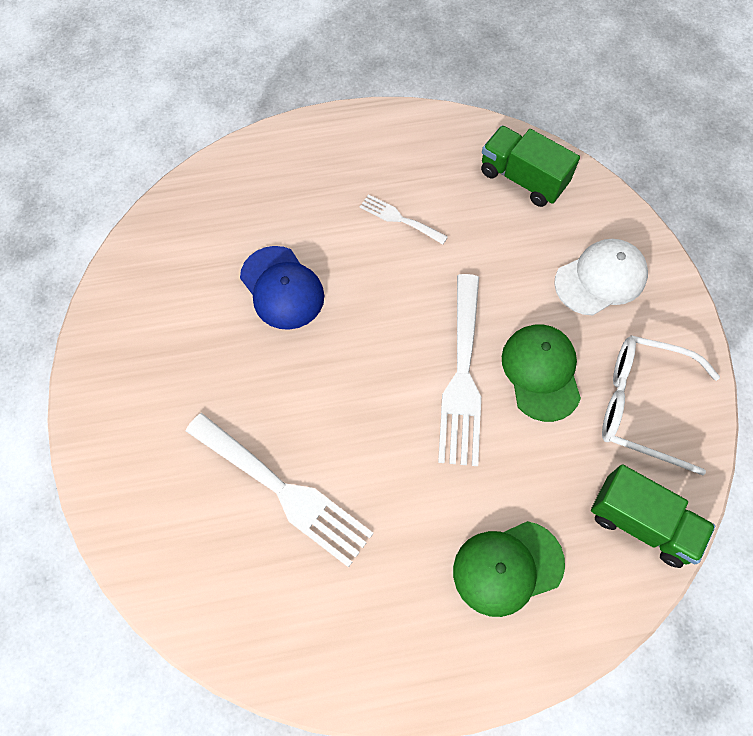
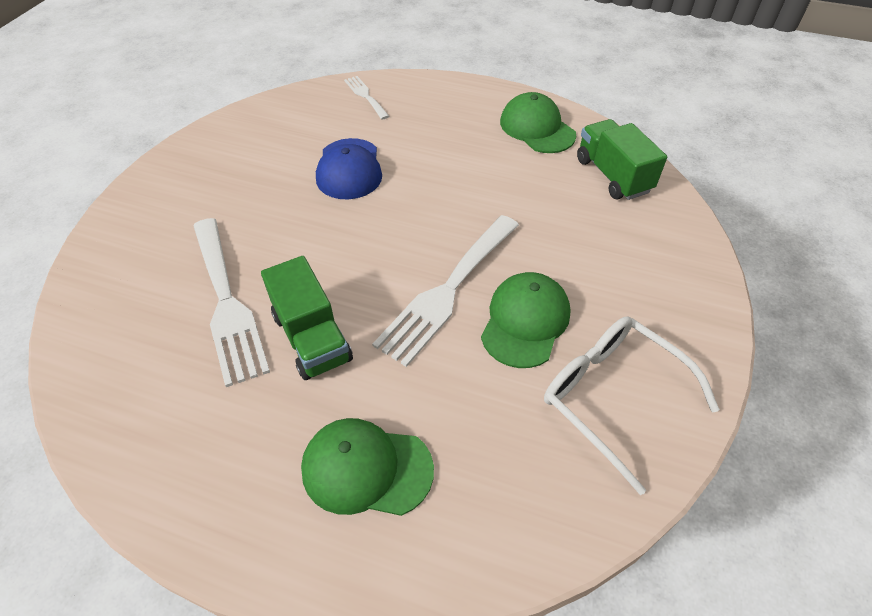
camera: 30 degrees right, 15 degrees down
(399, 219) = (481, 162): white fork -> white fork (365, 96)
(424, 151) = (537, 128): none -> green cap
(600, 279) = (639, 274): white cap -> none
(641, 523) = (538, 505): green truck -> green truck (312, 338)

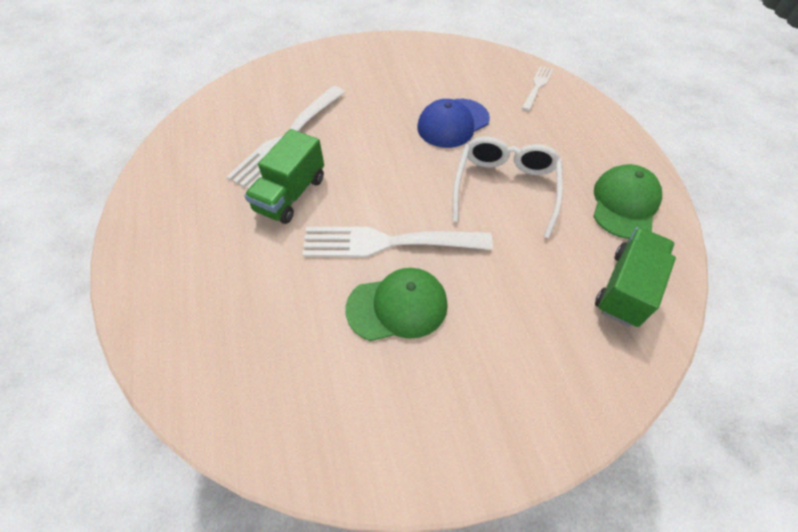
camera: 55 degrees right, 5 degrees up
(366, 469) = (211, 280): green cap -> none
(612, 397) = (367, 405): white glasses -> white glasses (505, 188)

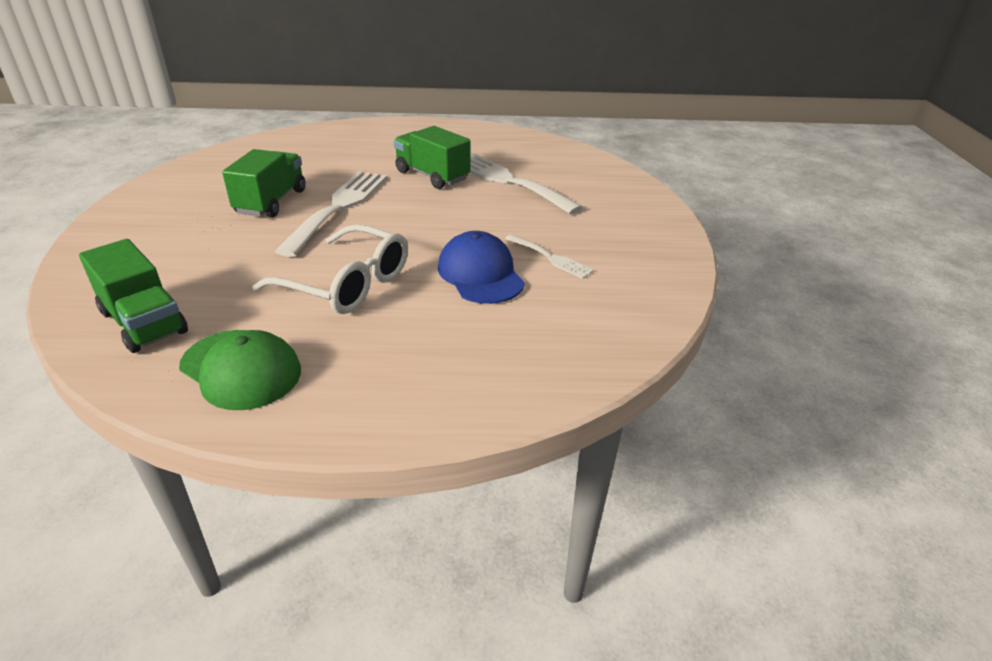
camera: 105 degrees right, 20 degrees down
(397, 306) = (271, 202): green cap -> green truck
(537, 86) = (527, 370): white fork -> white fork (551, 258)

